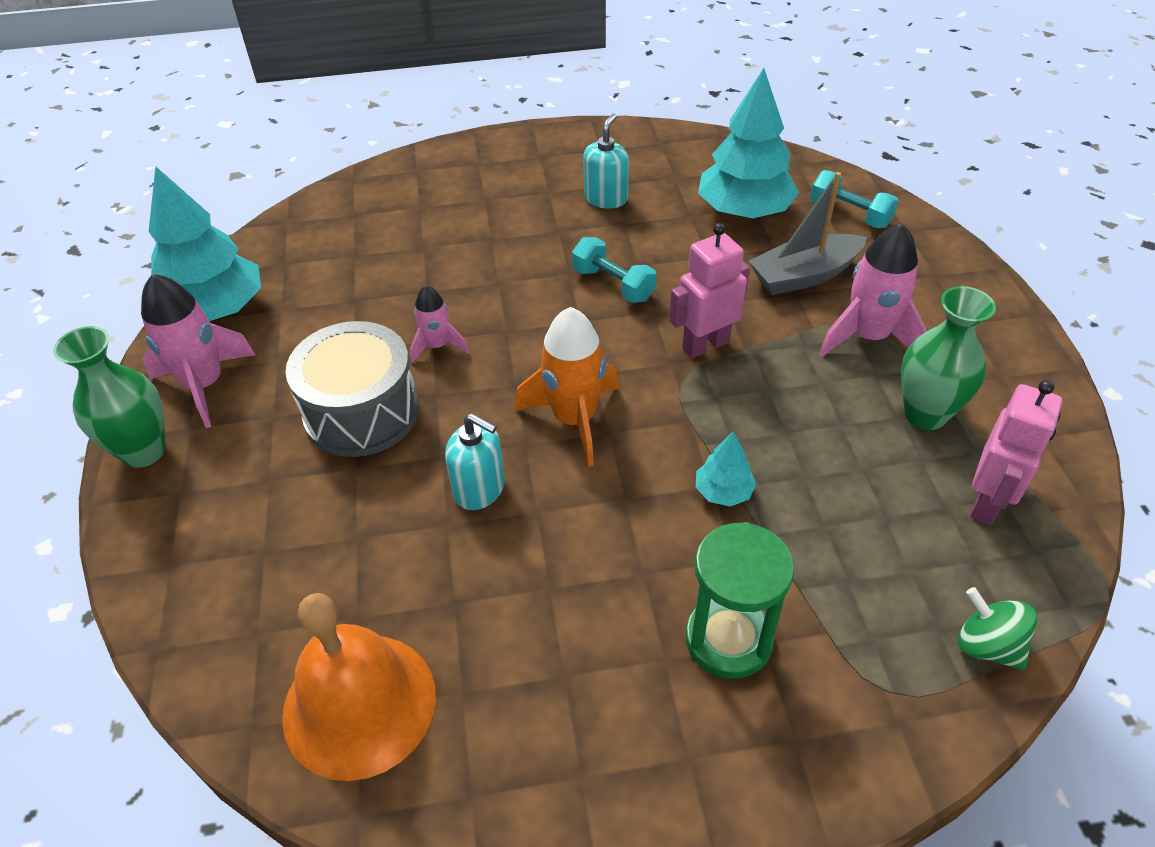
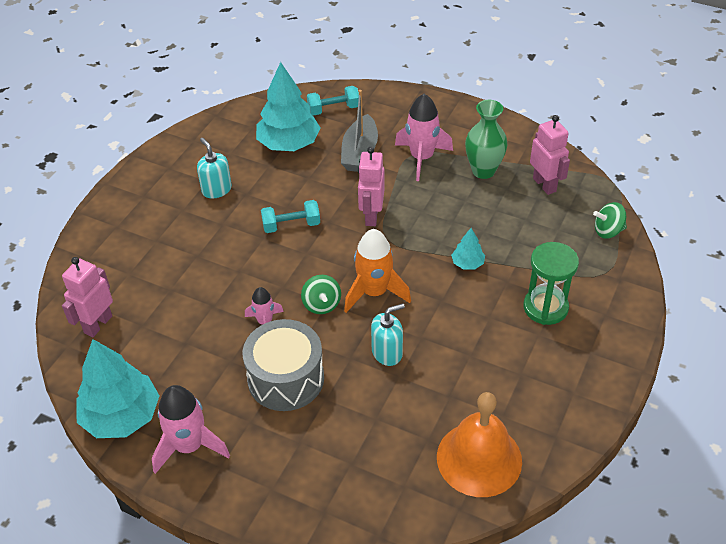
camera: 55 degrees left, 0 degrees up
(144, 451) = (220, 497): green vase -> none
(330, 225) = (98, 324): none -> pink robot
(508, 380) = (321, 304): none -> green spinning top

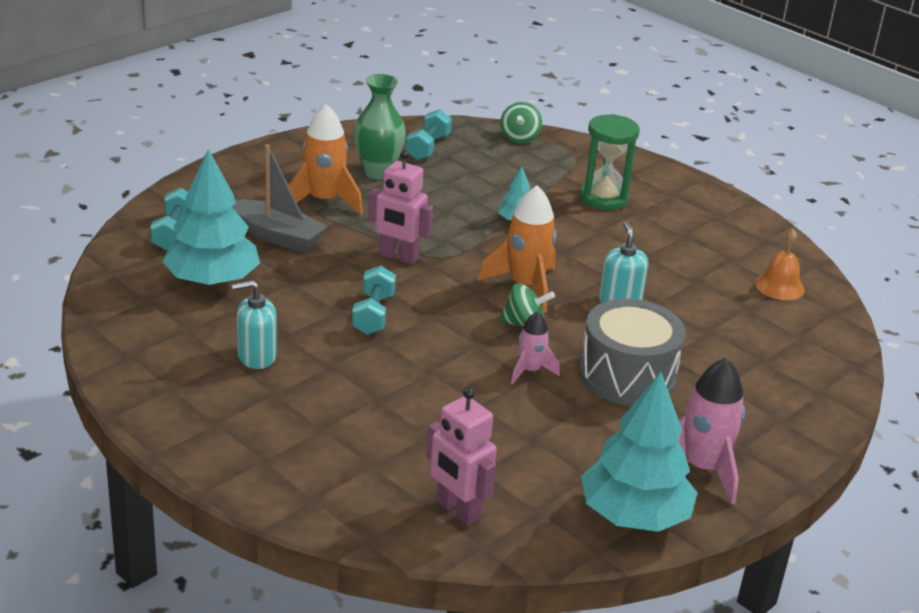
camera: 75 degrees left, 15 degrees down
(421, 158) = (324, 201): pink rocket -> orange rocket
(479, 458) = (779, 286): orange bell -> orange bell, size x0.54
(544, 184) = (427, 147): pink robot -> turquoise dumbbell

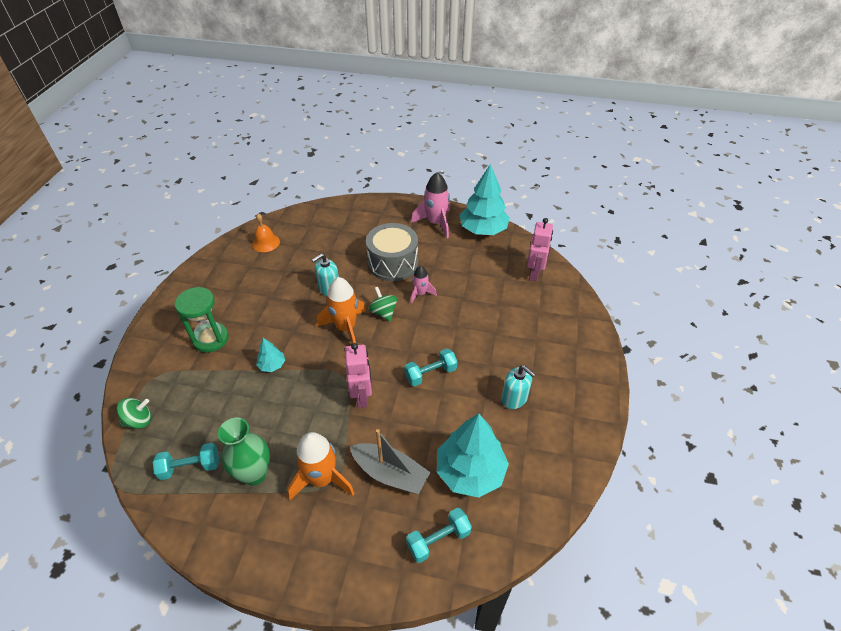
camera: 120 degrees left, 15 degrees up
(277, 236) = (390, 473): grey boat -> grey boat turned 120 degrees clockwise

